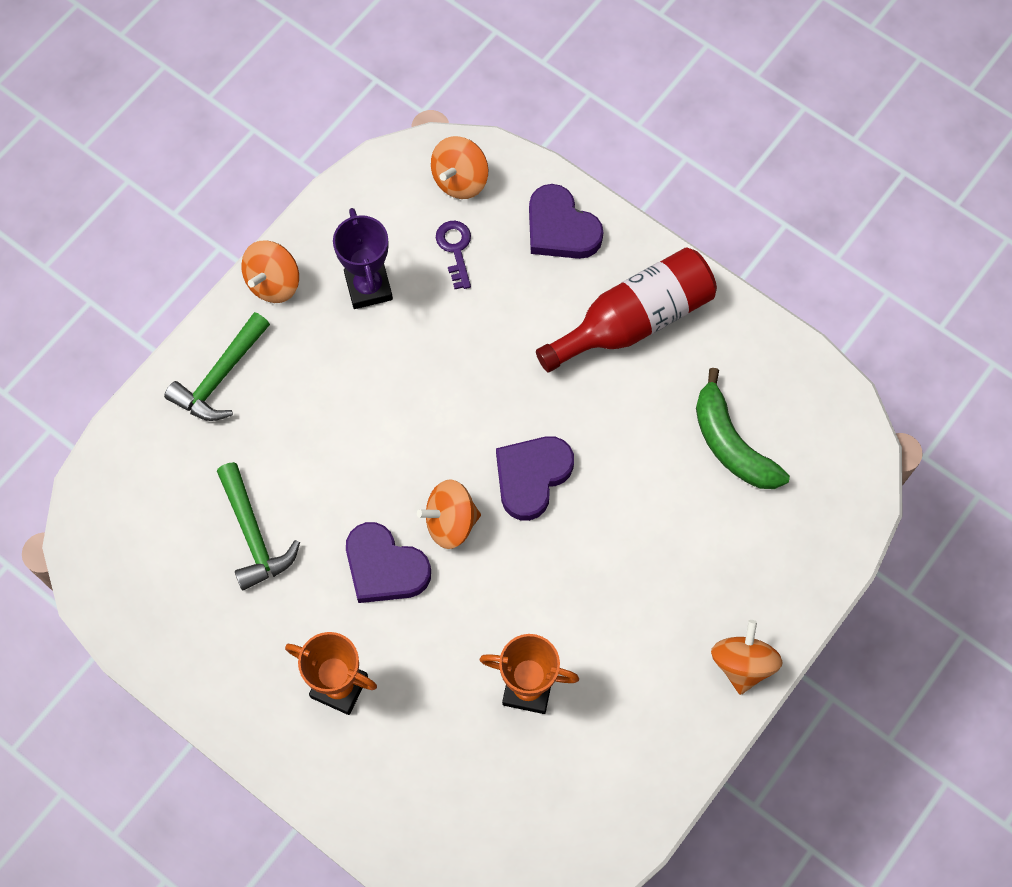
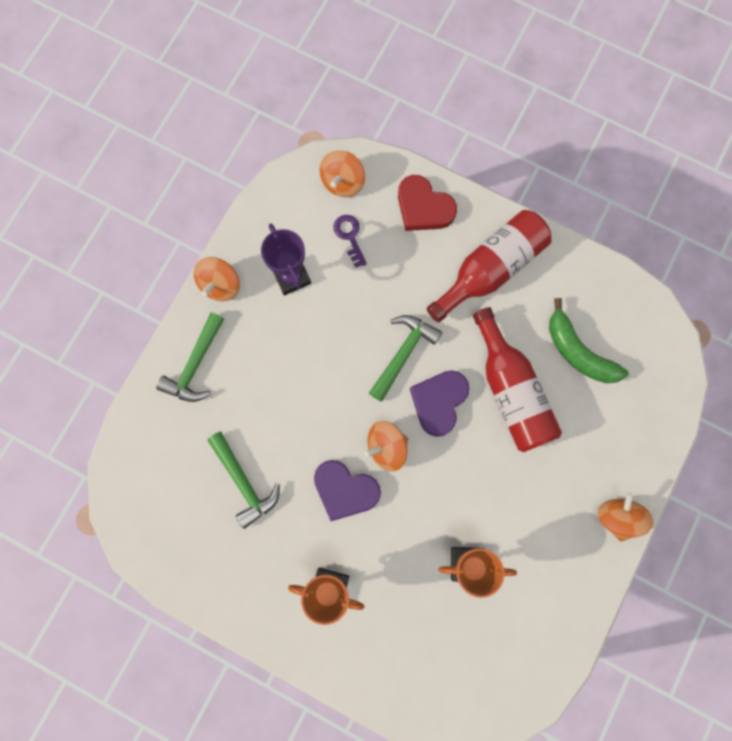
camera: 10 degrees left, 10 degrees up
(497, 407) = (403, 353): none -> green hammer
(561, 228) = (423, 207): purple heart -> red heart
(630, 479) = (511, 391): none -> red bottle

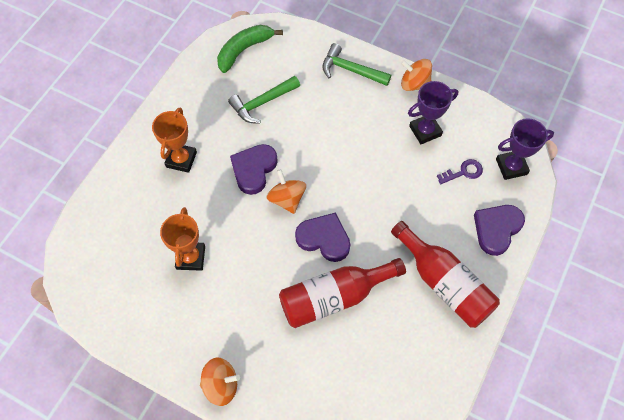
camera: 90 degrees right, 15 degrees down
(343, 182) = (511, 167): orange spinning top -> purple trophy
(403, 353) = (365, 212): green hammer -> none
(423, 207) = (496, 229): red heart -> purple heart
(578, 352) = (371, 358): green banana -> green banana (244, 50)

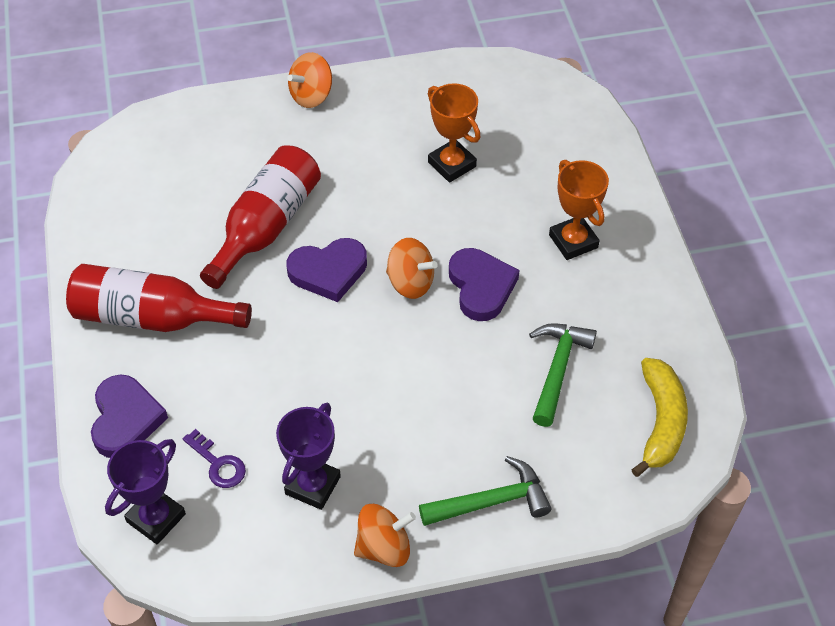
camera: 140 degrees right, 10 degrees down
(244, 50) = (661, 422): green banana -> yellow banana
(463, 172) = (218, 464): purple key -> purple key turned 75 degrees counterclockwise

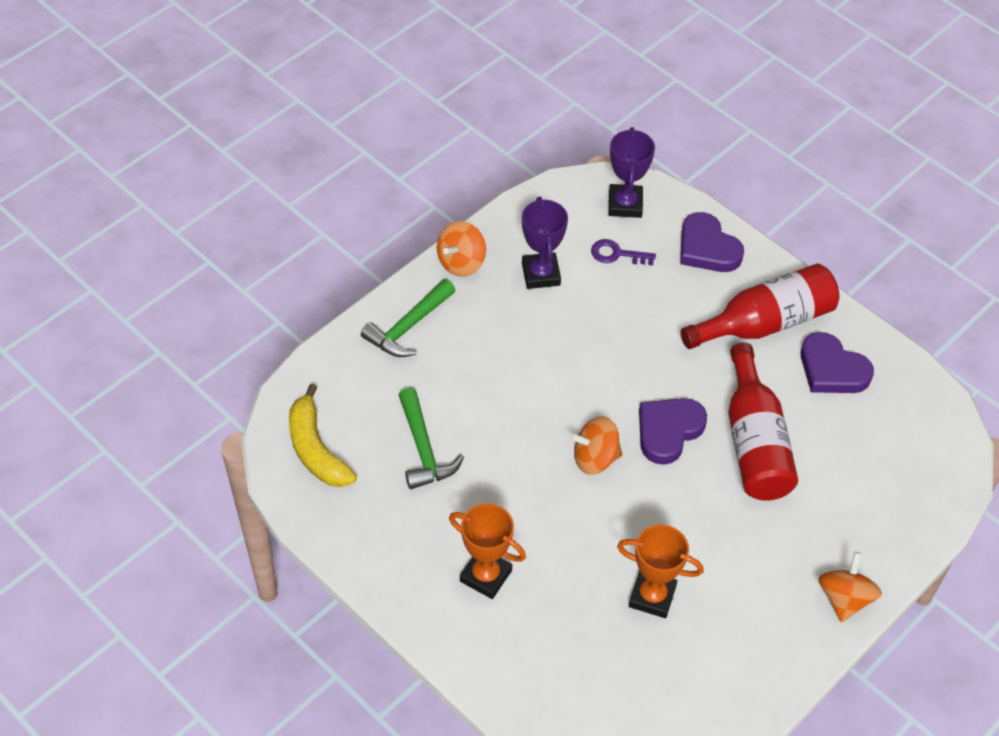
camera: 145 degrees right, 0 degrees up
(481, 287) = (534, 486): purple heart -> purple heart (832, 369)

